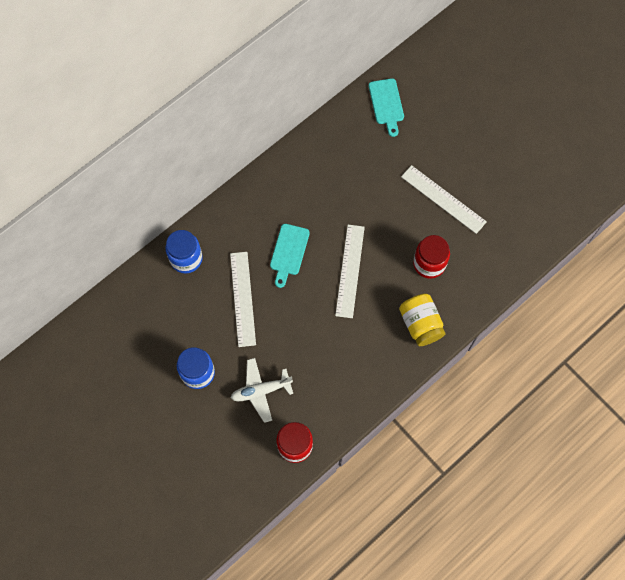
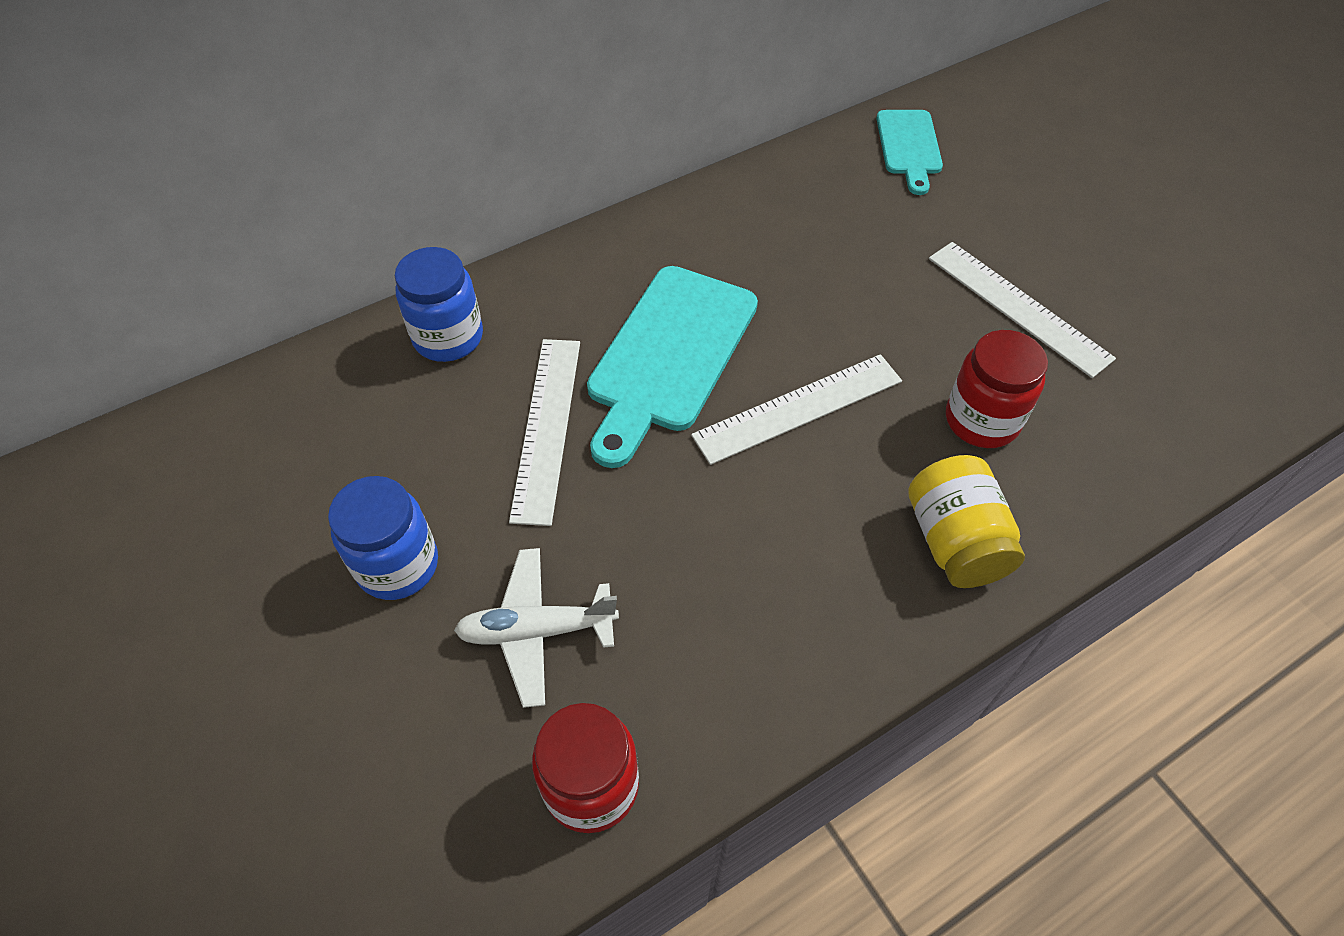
camera: 10 degrees right, 15 degrees down
(289, 252) = (669, 356): turquoise cutting board -> turquoise cutting board, size x1.73
(350, 270) = (798, 408): white ruler -> white ruler turned 45 degrees clockwise

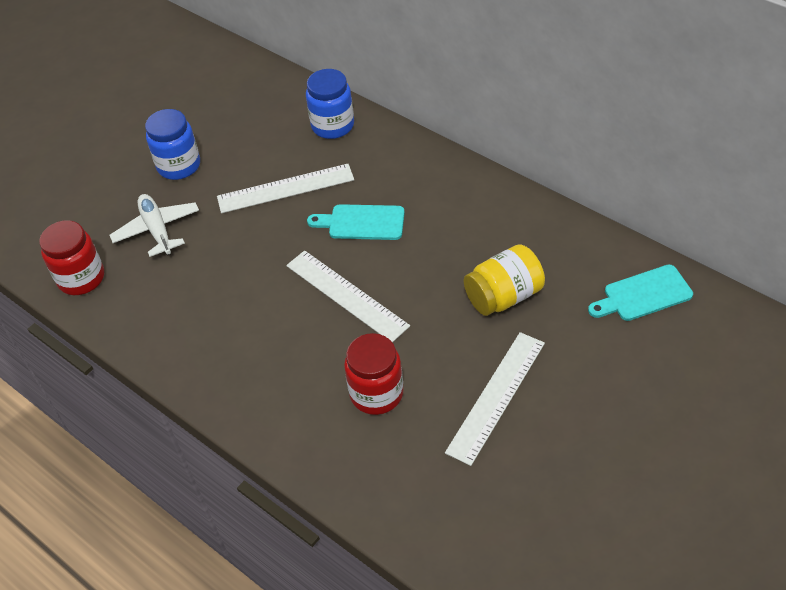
camera: 75 degrees right, 5 degrees down
(669, 356) = (362, 222): turquoise cutting board -> turquoise cutting board, size x0.58
(954, 541) = (272, 397): yellow jar -> yellow jar (503, 296)

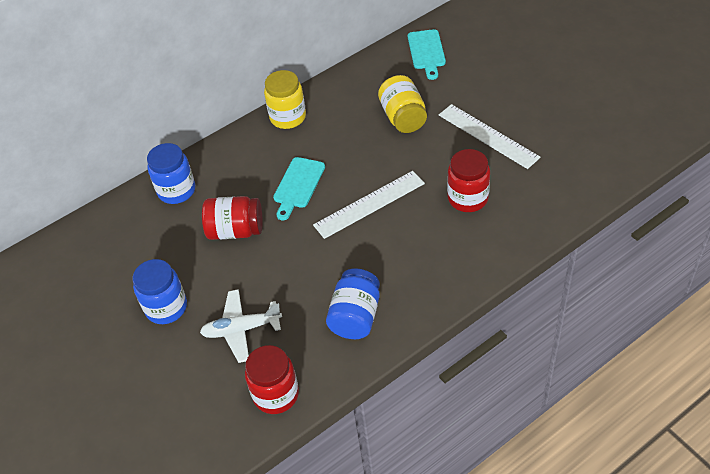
camera: 75 degrees left, 0 degrees up
(181, 320) = (355, 316): none -> blue jar
(285, 188) = (235, 230): white ruler -> red jar
(470, 184) = (288, 117): none -> yellow jar

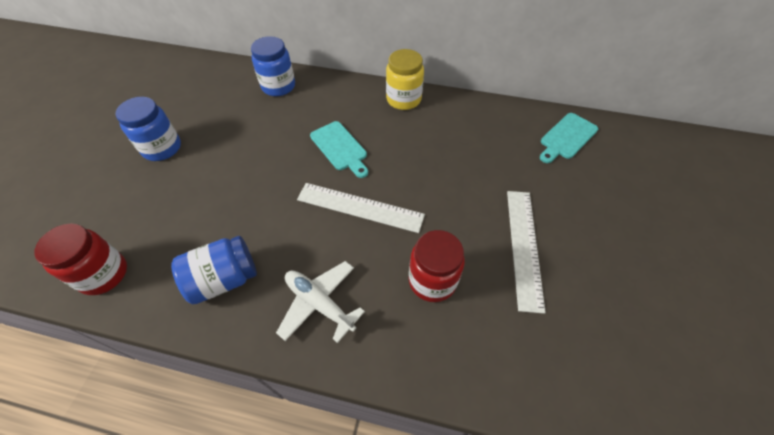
camera: 45 degrees right, 5 degrees up
(235, 230) = (264, 140): red jar -> none
(241, 329) = (164, 206): white plane -> white plane (319, 303)
(298, 185) = (340, 148): turquoise cutting board -> turquoise cutting board turned 105 degrees counterclockwise
(403, 117) = (477, 168): yellow jar -> none

